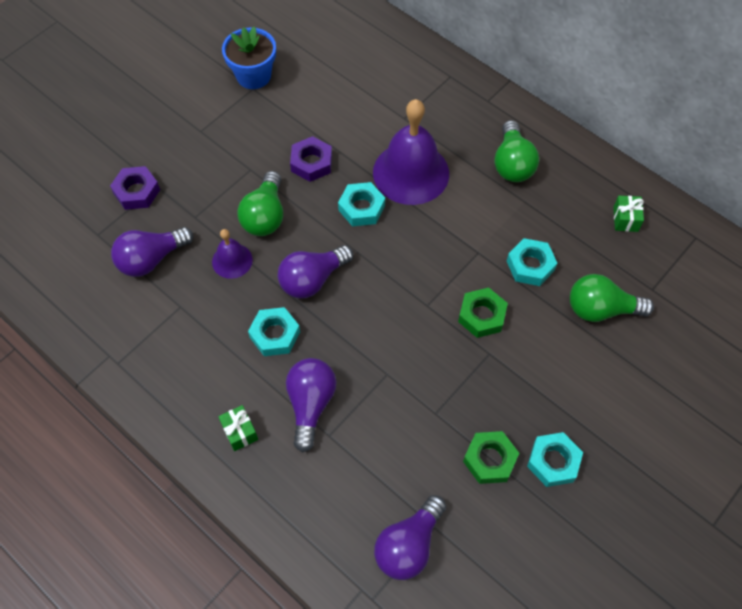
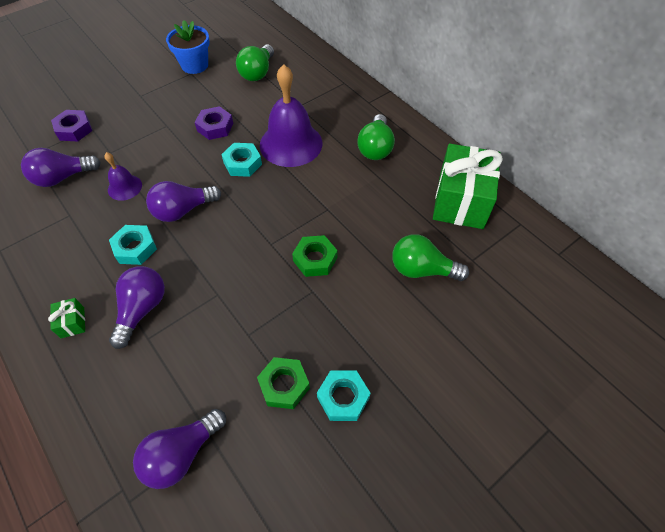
camera: 10 degrees right, 5 degrees down
(265, 216) = (164, 159): green light bulb -> green light bulb (257, 72)
(530, 265) = (369, 225): turquoise nut -> none
(625, 219) = (461, 201): green gift -> green gift, size x2.48

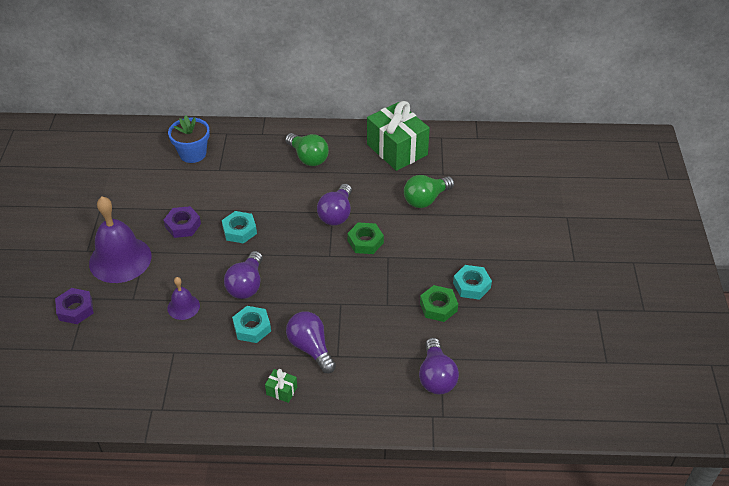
camera: 50 degrees left, 10 degrees down
(63, 177) = (126, 339): purple light bulb -> purple light bulb (336, 214)
(195, 65) = (93, 200): blue flower pot -> blue flower pot (193, 153)
(257, 72) = (153, 170): green light bulb -> none
(291, 144) = (252, 195): purple bell -> purple bell (120, 259)

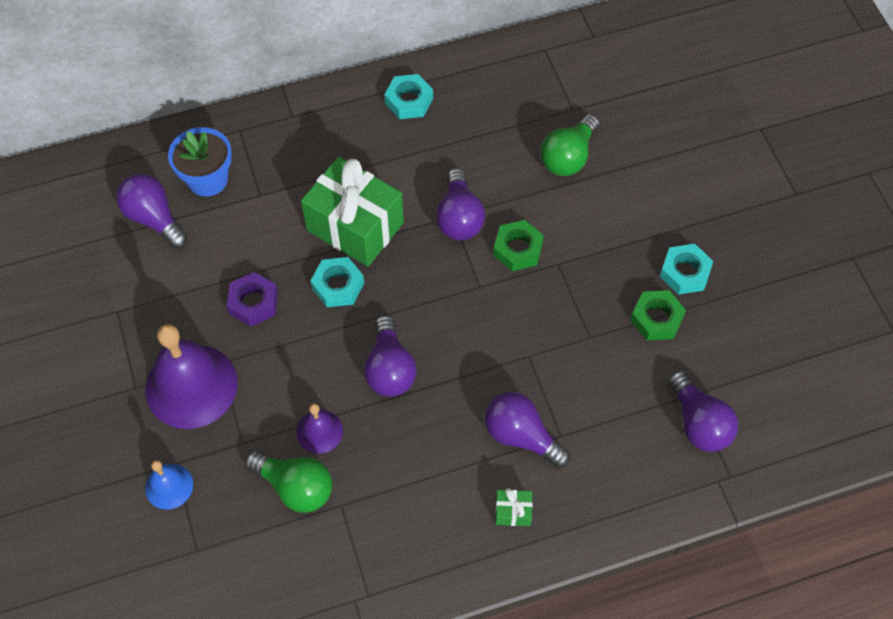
camera: 20 degrees left, 15 degrees up
(75, 309) = (169, 486): purple nut -> blue bell
(149, 166) = (154, 218): none -> purple light bulb
(252, 327) = (429, 431): turquoise nut -> turquoise nut (409, 101)
(308, 157) = (377, 137): green light bulb -> green light bulb (295, 487)
(397, 149) = (493, 87): green gift -> green gift (355, 226)

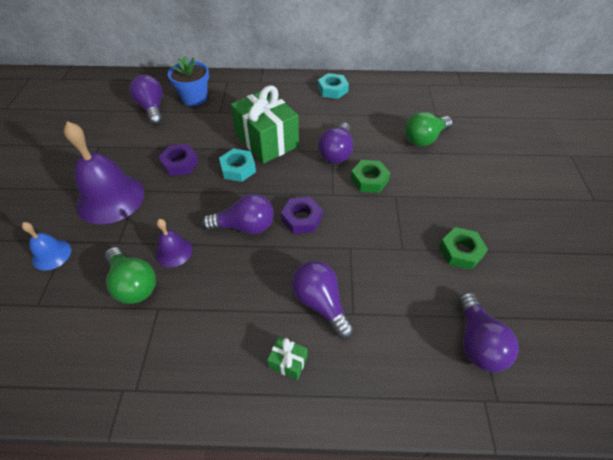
camera: 20 degrees right, 10 degrees down
(390, 369) = (245, 226): purple light bulb -> purple light bulb turned 105 degrees counterclockwise
(455, 335) = (301, 219): none -> purple nut
(685, 272) = (492, 227): turquoise nut -> none

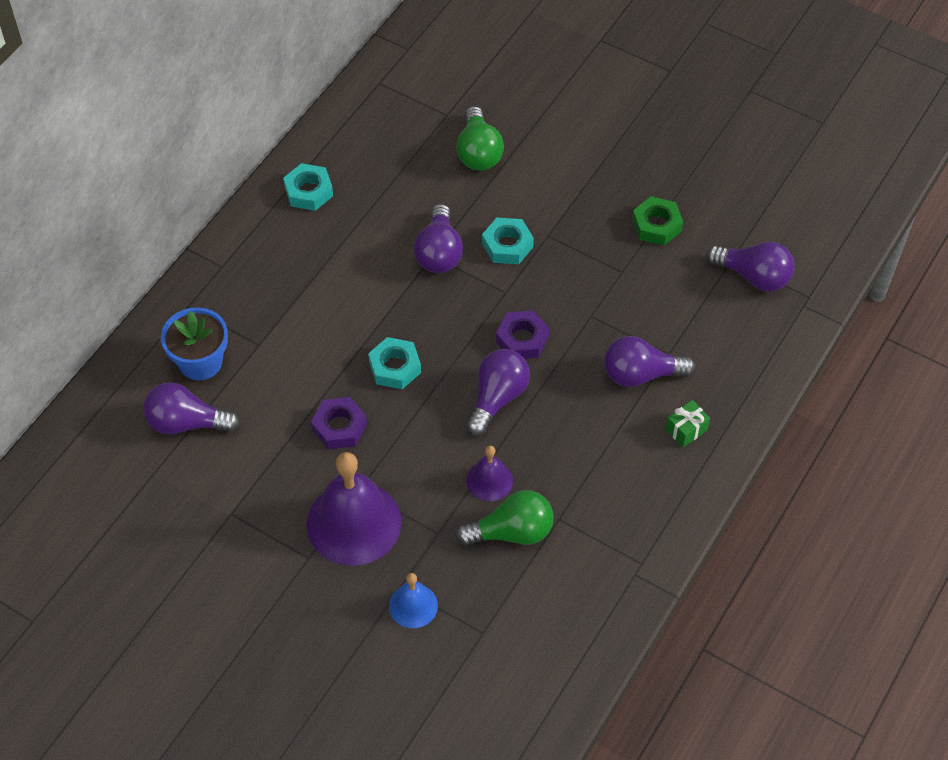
camera: 60 degrees left, 5 degrees up
(267, 141) = (363, 315): green gift -> none
(336, 153) = (439, 252): purple light bulb -> purple light bulb turned 45 degrees clockwise
(369, 180) = (507, 245): green nut -> turquoise nut

